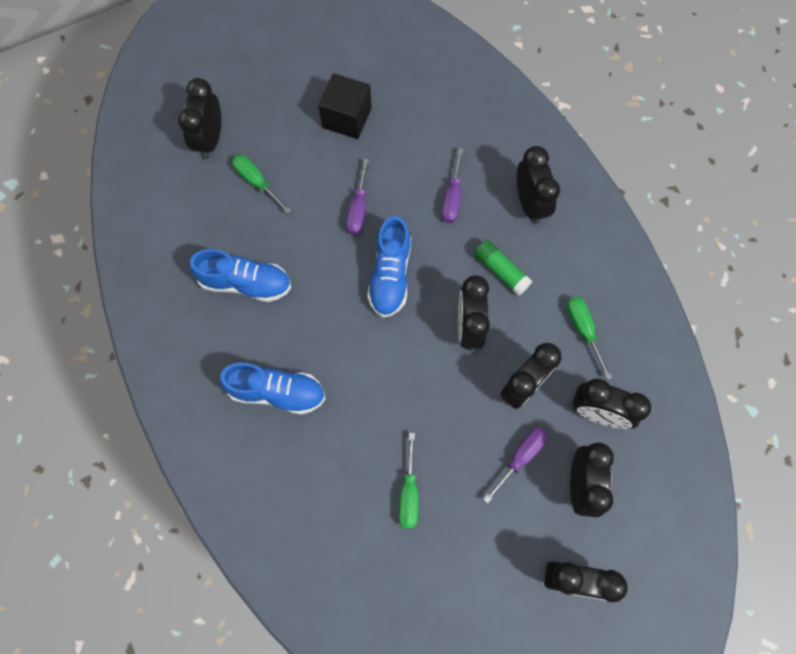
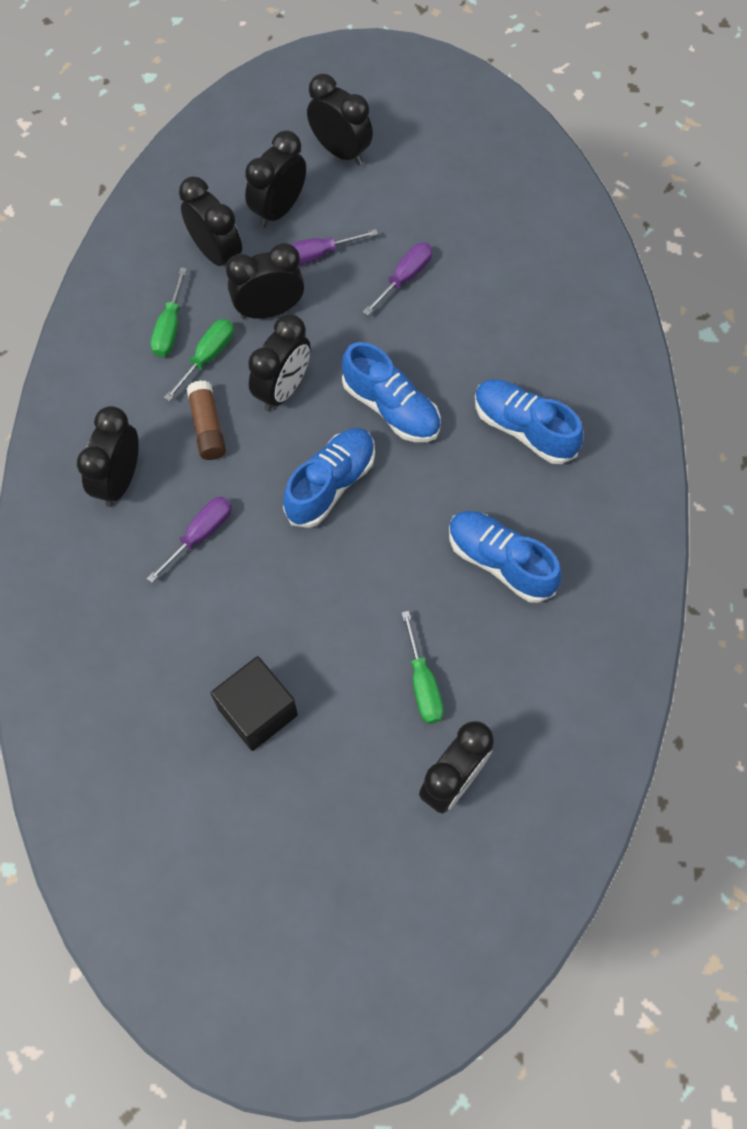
camera: 150 degrees left, 5 degrees down
(358, 209) = (318, 581): purple screwdriver -> purple screwdriver (404, 278)
(383, 355) = (391, 408): none -> blue shoe
(409, 492) = (442, 279): green screwdriver -> green screwdriver (207, 357)
(500, 271) = (207, 427): green glue stick -> brown glue stick

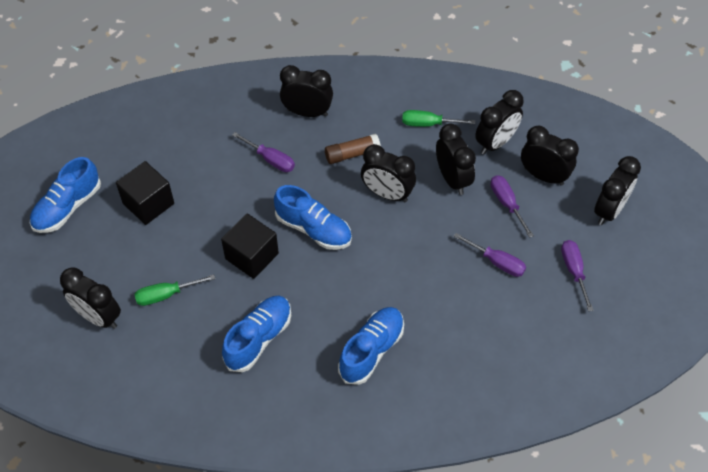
camera: 85 degrees right, 10 degrees down
(207, 357) = (407, 147): green screwdriver -> none
(368, 566) = (252, 256): none -> black cube
(391, 408) = (380, 261): blue shoe -> blue shoe (67, 207)
(425, 201) = (574, 271): none -> purple screwdriver

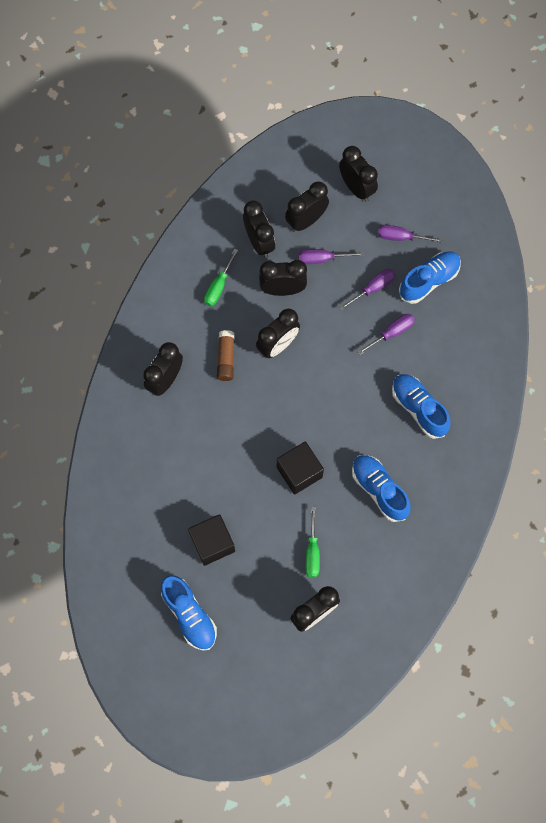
camera: 70 degrees left, 15 degrees up
(270, 159) = (205, 427): purple screwdriver -> purple screwdriver (391, 333)
(313, 229) = (291, 415): blue shoe -> blue shoe (429, 281)

